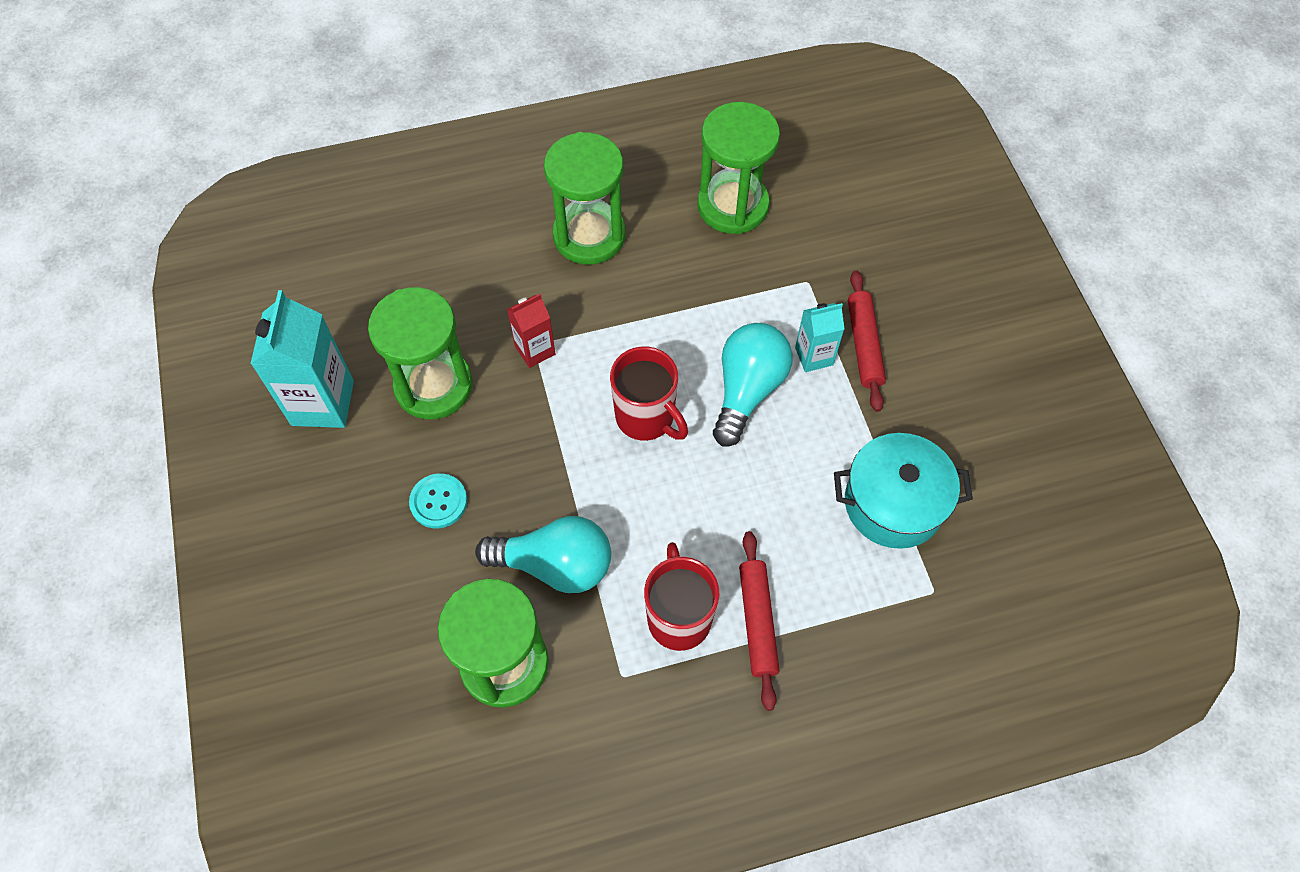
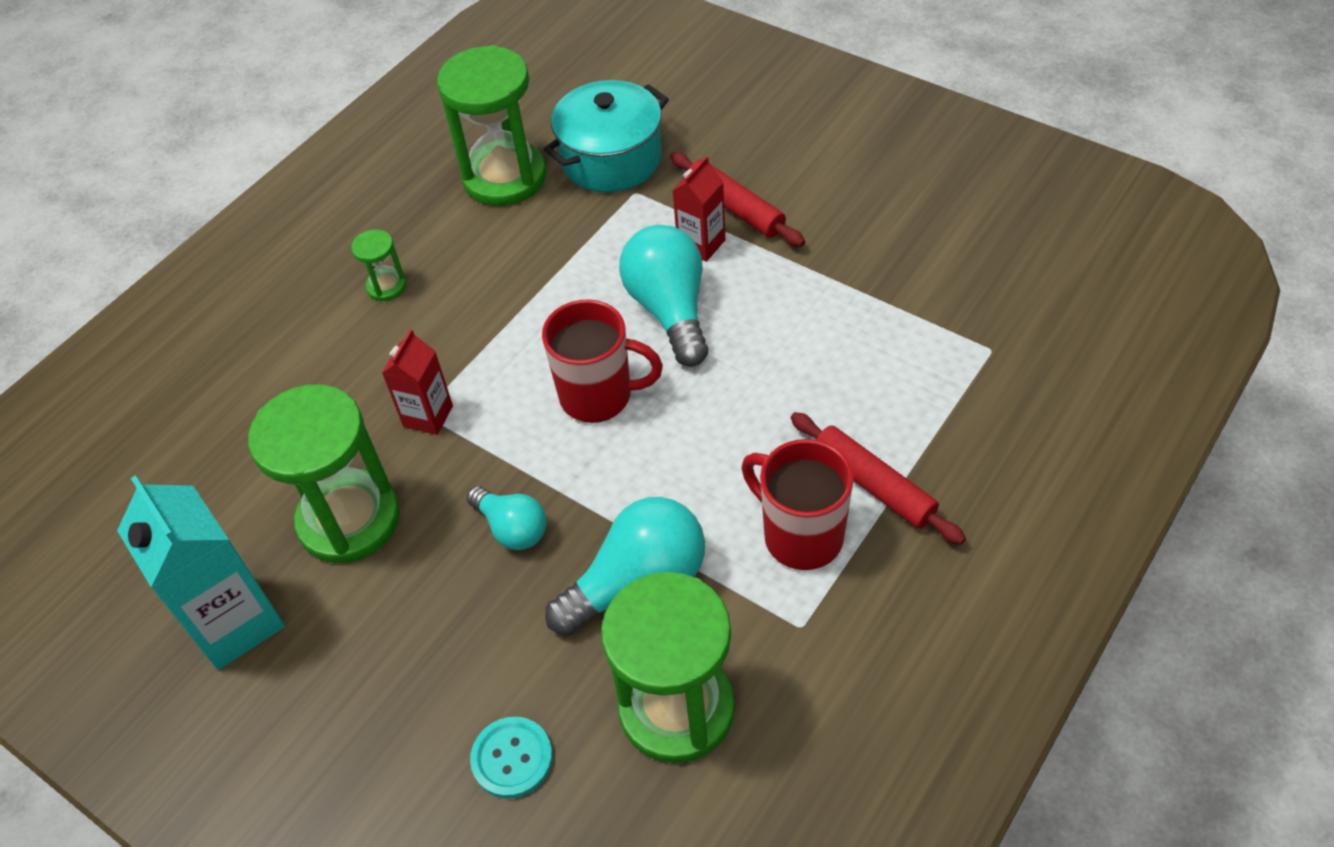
camera: 35 degrees left, 10 degrees down
(438, 502) = (459, 618): turquoise button -> turquoise button (512, 758)
(516, 467) = (512, 528): none -> turquoise light bulb
(589, 235) = (386, 286): green hourglass -> green hourglass, size x0.45
(814, 356) = (701, 244): turquoise carton -> red carton
(893, 503) = (888, 308): turquoise pot -> turquoise pot (611, 159)

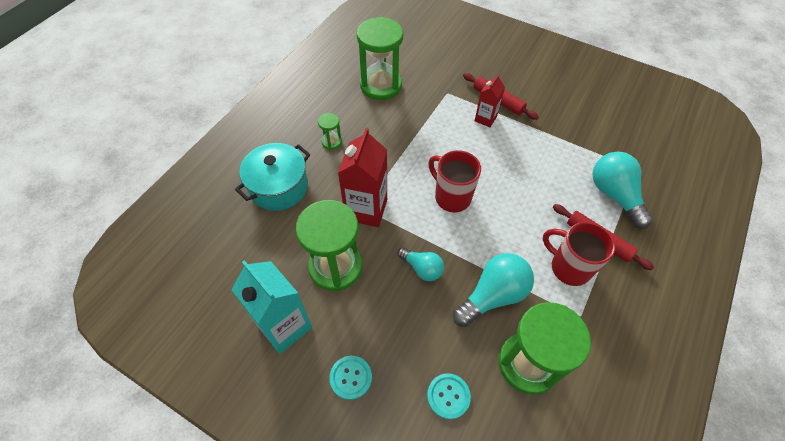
camera: 10 degrees left, 5 degrees up
(339, 717) = (351, 377): none -> turquoise button
(428, 416) = (366, 209): red carton -> red carton, size x1.76
(598, 396) = (451, 197): red mug -> red mug turned 135 degrees counterclockwise
(611, 159) = (432, 76): turquoise pot -> turquoise pot (279, 187)
(670, 310) = (477, 152): turquoise light bulb -> turquoise light bulb (614, 195)

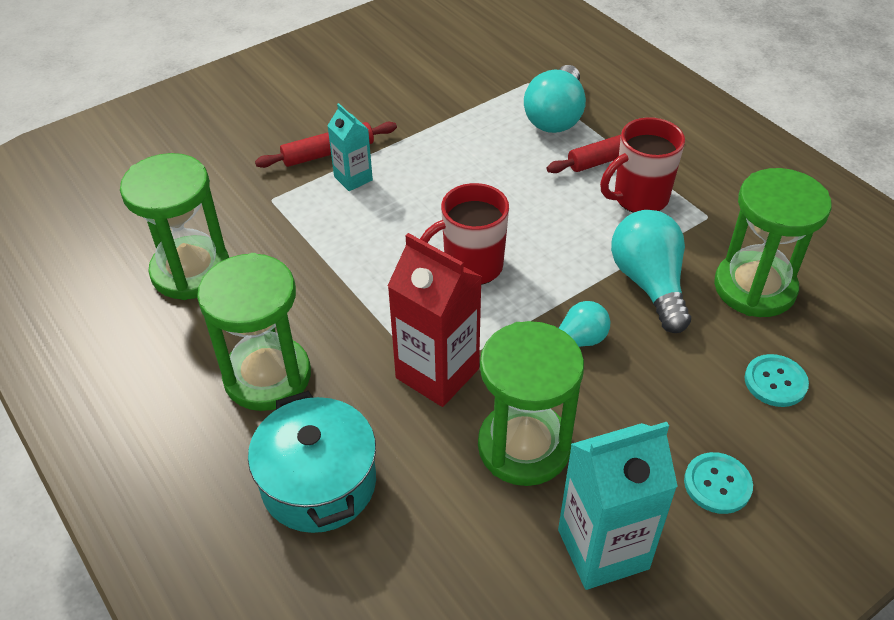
camera: 65 degrees left, 10 degrees down
(331, 142) = (267, 376): green hourglass -> green hourglass, size x2.24
(485, 119) = (353, 178): red carton -> turquoise carton
(614, 195) = (555, 116): turquoise light bulb -> turquoise light bulb turned 75 degrees counterclockwise

